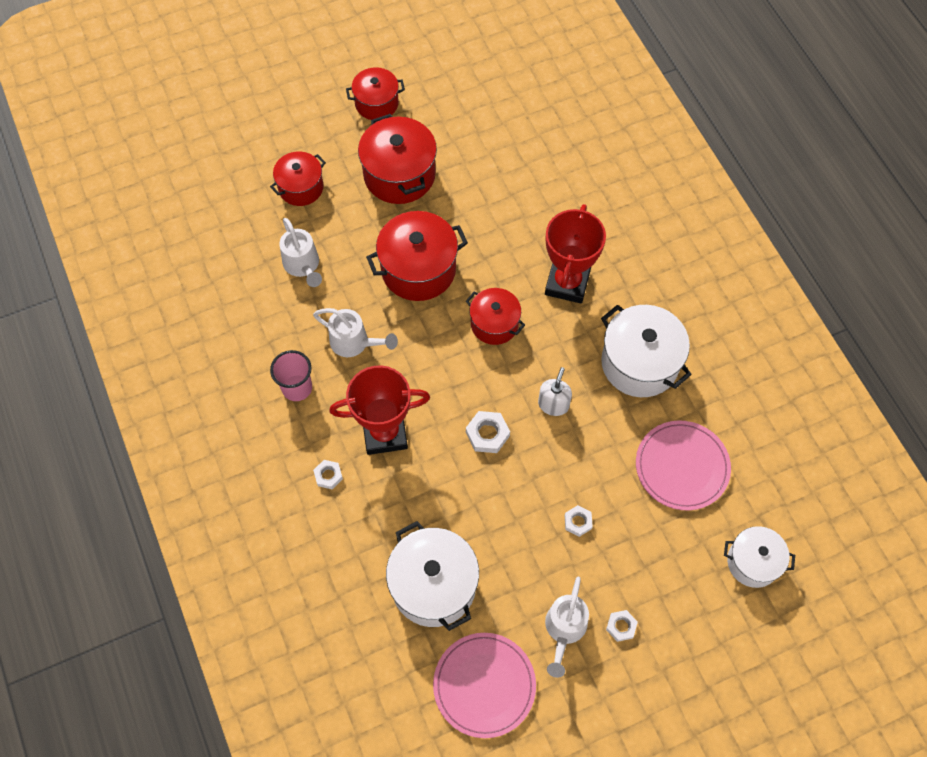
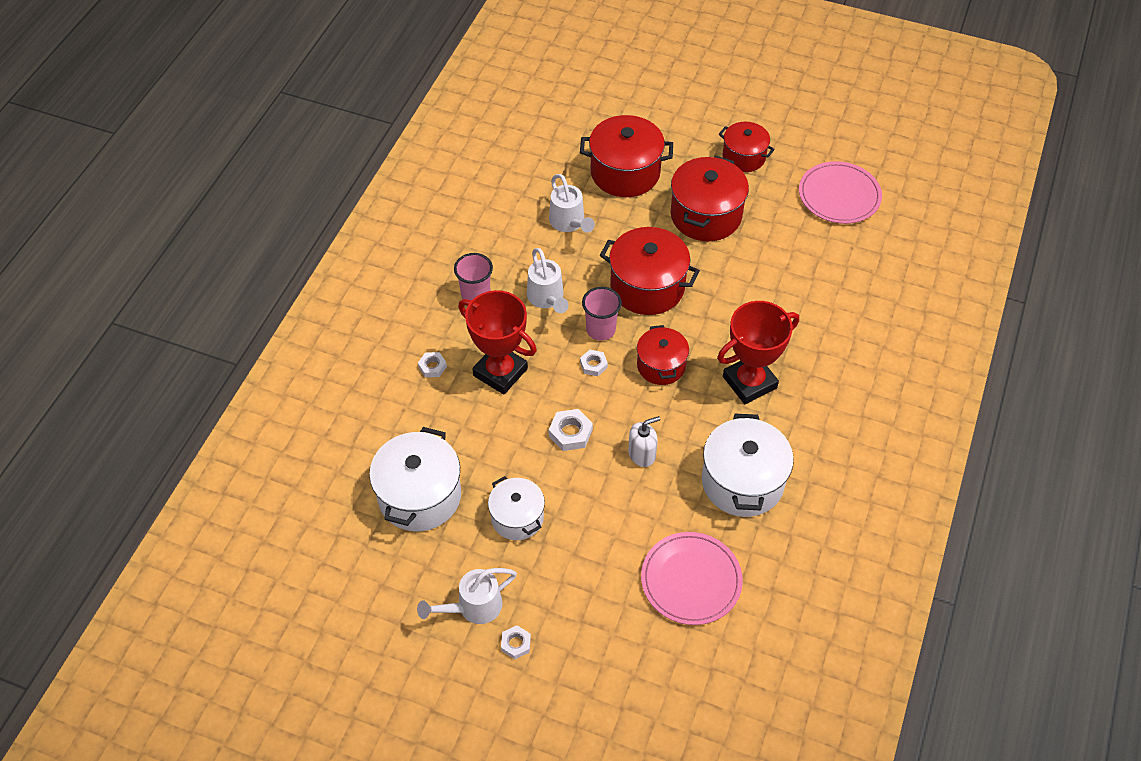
camera: 45 degrees right, 10 degrees down
(301, 187) = (625, 172): red pot -> red pot, size x1.60
(303, 265) = (569, 222): white watering can -> white watering can turned 45 degrees counterclockwise
(421, 333) = (600, 329): none -> pink cup
(484, 685) = (378, 590): pink plate -> pink plate (839, 195)
(578, 522) = (567, 546): white nut -> white nut (593, 365)
(753, 562) = (668, 695): white pot -> white pot (517, 517)

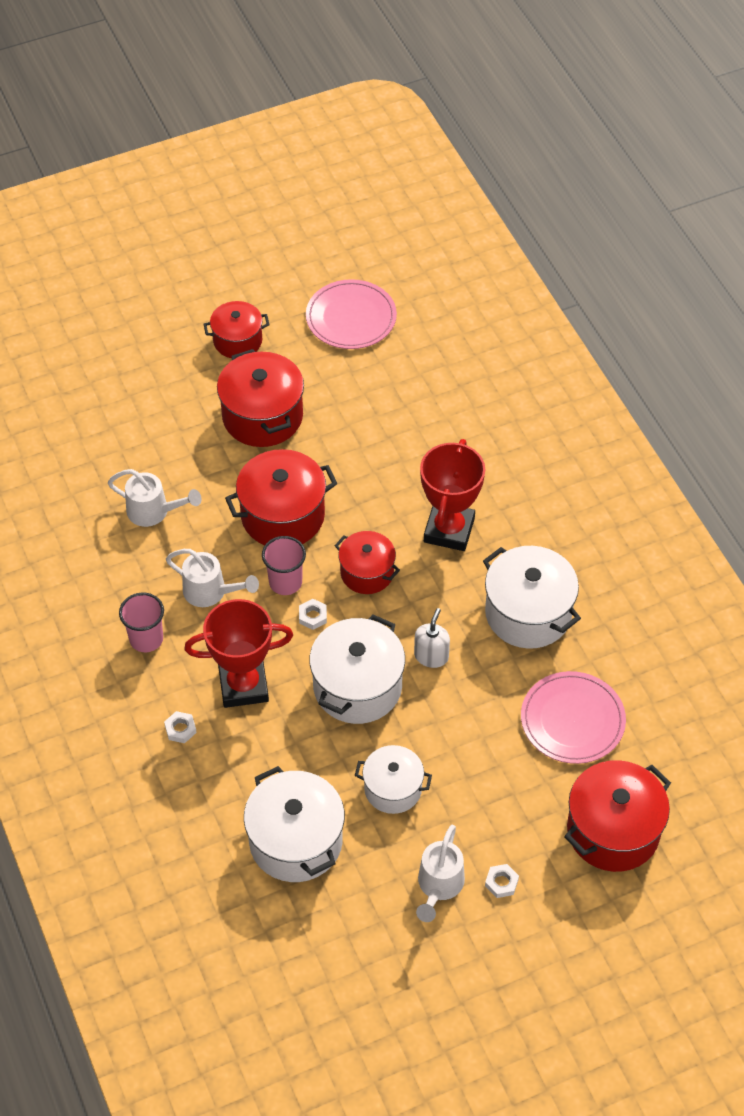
camera: 45 degrees left, 0 degrees up
(570, 433) = (357, 686): white nut -> white pot
(625, 172) = (151, 430): red pot -> red pot (613, 830)

